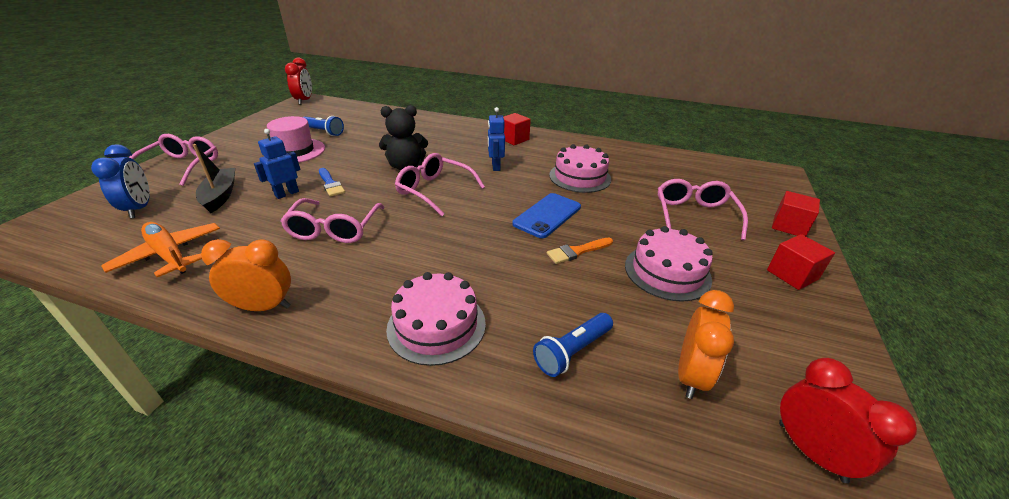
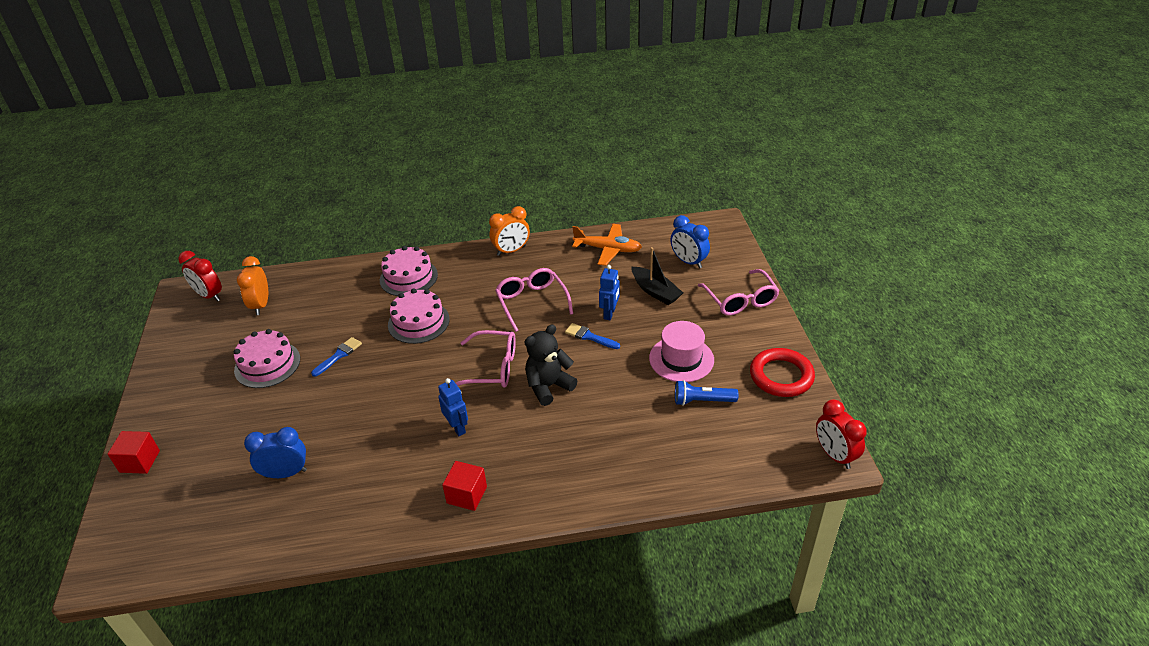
camera: 155 degrees right, 5 degrees up
(259, 127) = (781, 376): none -> red ring
(547, 215) = (374, 381): blue phone -> none
(572, 351) = (327, 293): blue flashlight -> none
(577, 251) = (339, 355): orange brush -> blue brush
(580, 177) = (357, 450): pink cake -> pink cake (418, 322)
(641, 181) = (286, 473): none -> blue clock
(694, 215) = (233, 439): pink glasses -> none
(792, 275) = (166, 399): red cube -> none

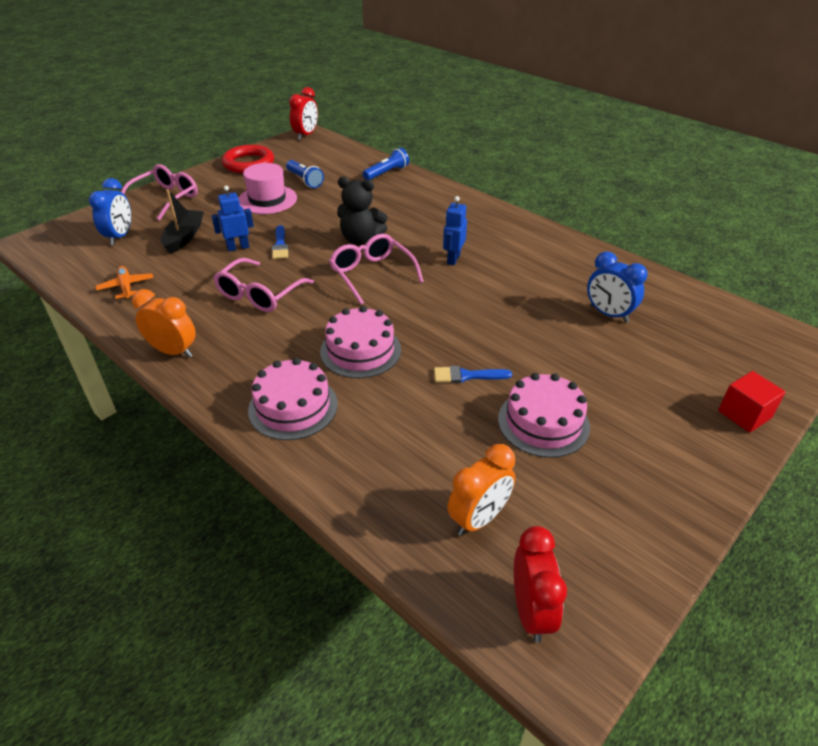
camera: 130 degrees left, 0 degrees up
(467, 495) = (499, 227): red cube -> none
(608, 249) = (126, 287): orange plane -> orange plane, size x0.64
(664, 475) = (386, 173): none -> blue flashlight

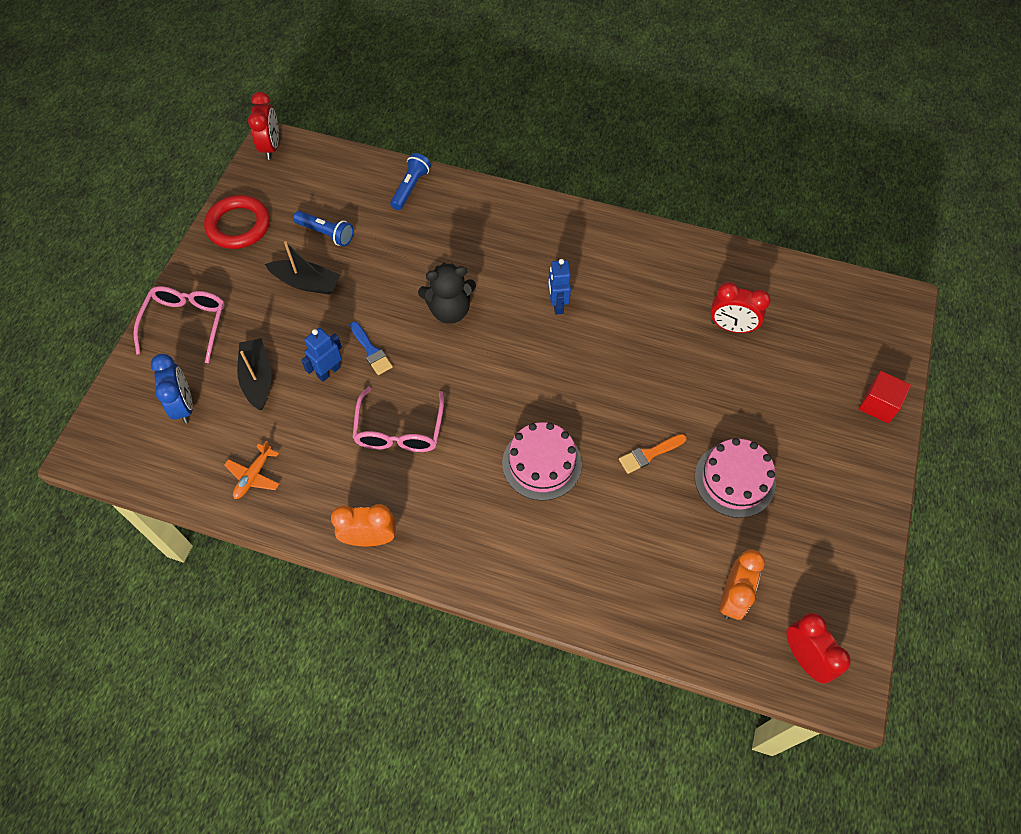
camera: 25 degrees left, 20 degrees up
(126, 287) = (253, 476): orange plane -> orange plane turned 105 degrees counterclockwise
(267, 200) = (306, 283): pink hat -> black boat
(293, 407) = (524, 553): pink cake -> none
(371, 274) = (491, 358): pink glasses -> none
(467, 376) = (649, 454): blue brush -> orange brush
(608, 314) = (731, 327): blue clock -> red clock

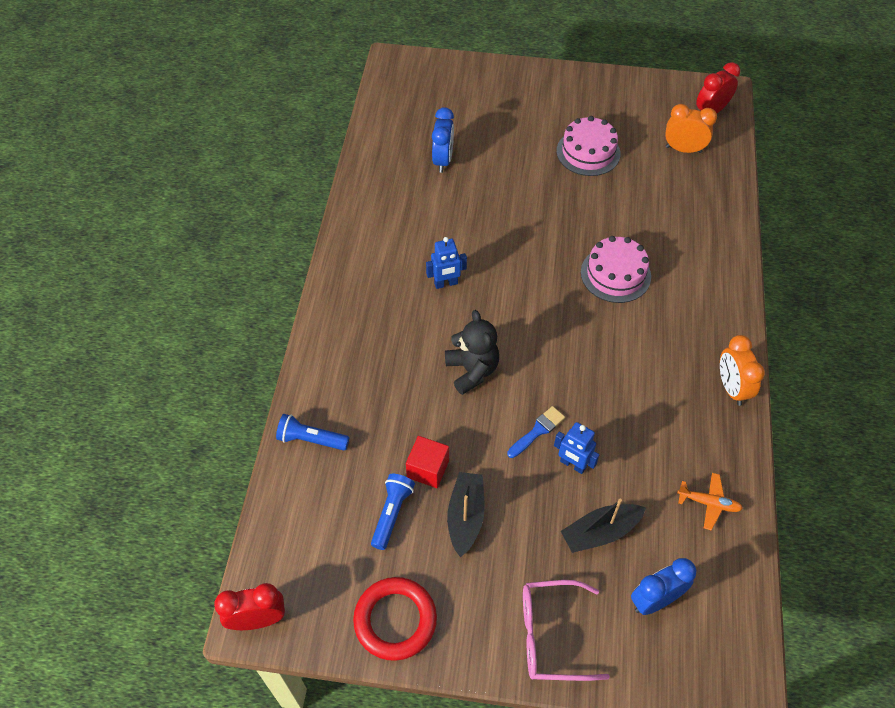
camera: 100 degrees left, 5 degrees down
(399, 431) = (619, 387): pink glasses -> none
(649, 454) = (583, 204): orange brush -> none
(731, 327) = (443, 160): red clock -> blue clock
(878, 404) = (495, 75): red cube -> red cube (428, 469)

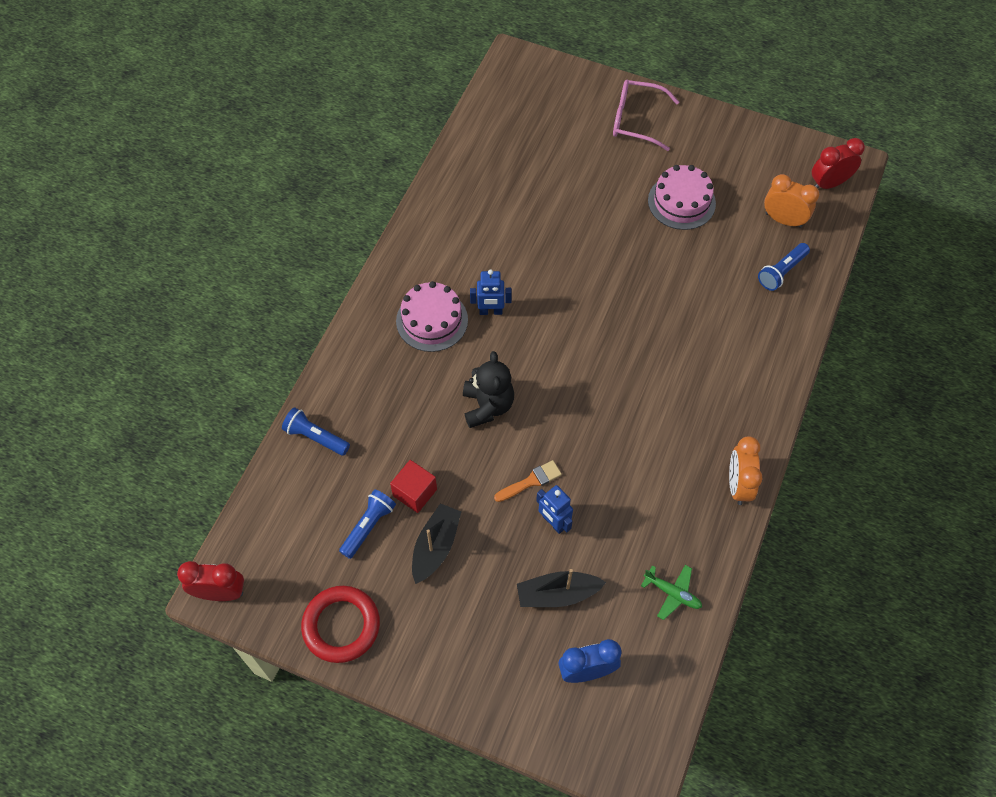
camera: 15 degrees right, 5 degrees up
(443, 160) = (529, 179): blue clock -> none
(537, 431) = (531, 481): blue brush -> orange brush
(550, 635) = (478, 677): pink glasses -> pink glasses (635, 120)
(615, 274) = (663, 340): pink cake -> pink cake (432, 320)
(699, 193) = (782, 272): none -> blue flashlight
(709, 503) = (672, 593): orange plane -> green plane

